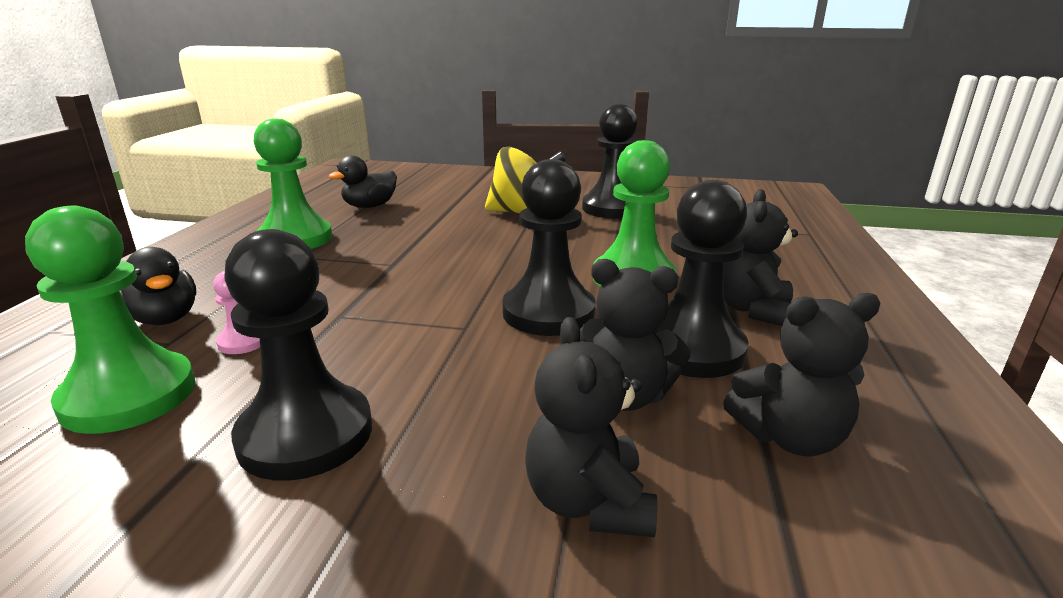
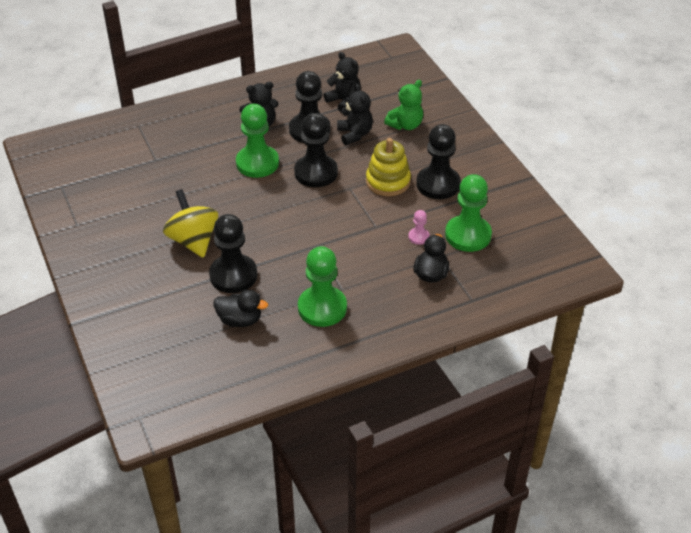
camera: 125 degrees left, 20 degrees up
(419, 372) = (388, 181): none -> yellow stacking toy
(588, 502) = (405, 125): black teddy bear -> green teddy bear
(612, 208) = (149, 208): black pawn -> black pawn (233, 275)

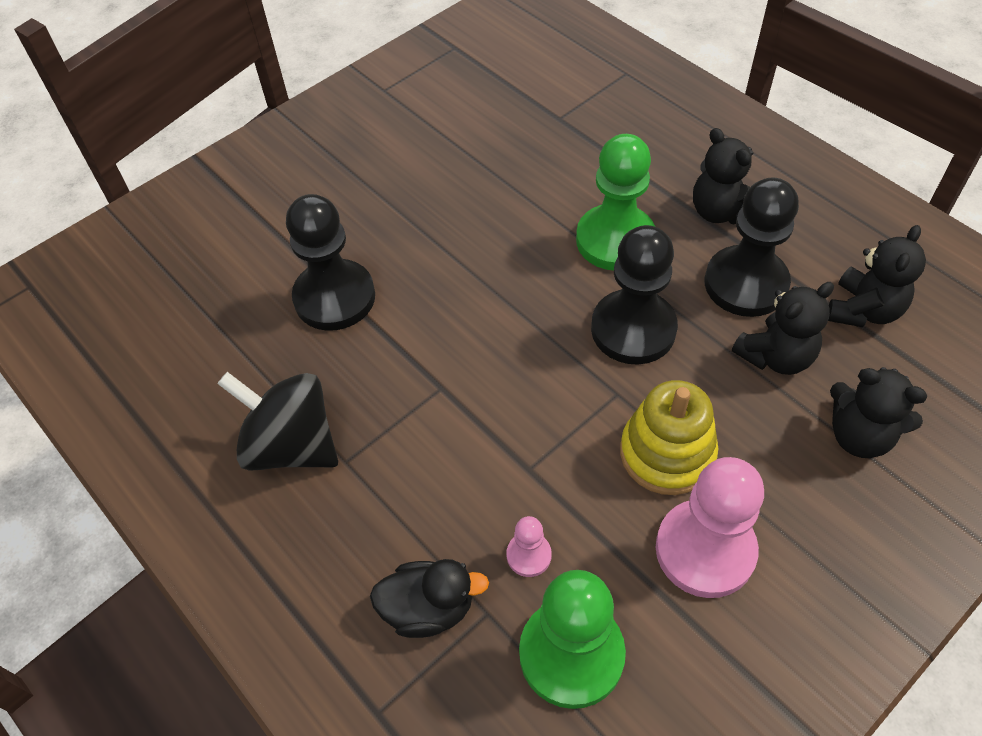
camera: 75 degrees right, 10 degrees up
(193, 240) = (396, 223): yellow spinning top -> none
(240, 320) = (238, 339): black duck -> none
(322, 308) = (291, 445): green pawn -> black spinning top
(405, 125) = (859, 436): green teddy bear -> black teddy bear
(438, 184) = (705, 550): black pawn -> pink pawn

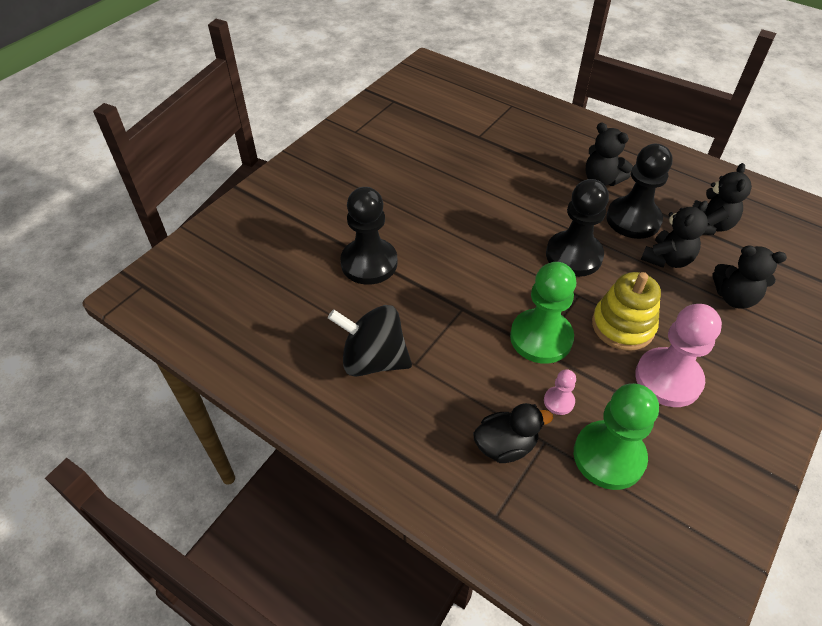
camera: 15 degrees left, 5 degrees down
(615, 240) = (542, 204): green pawn -> green pawn (541, 338)

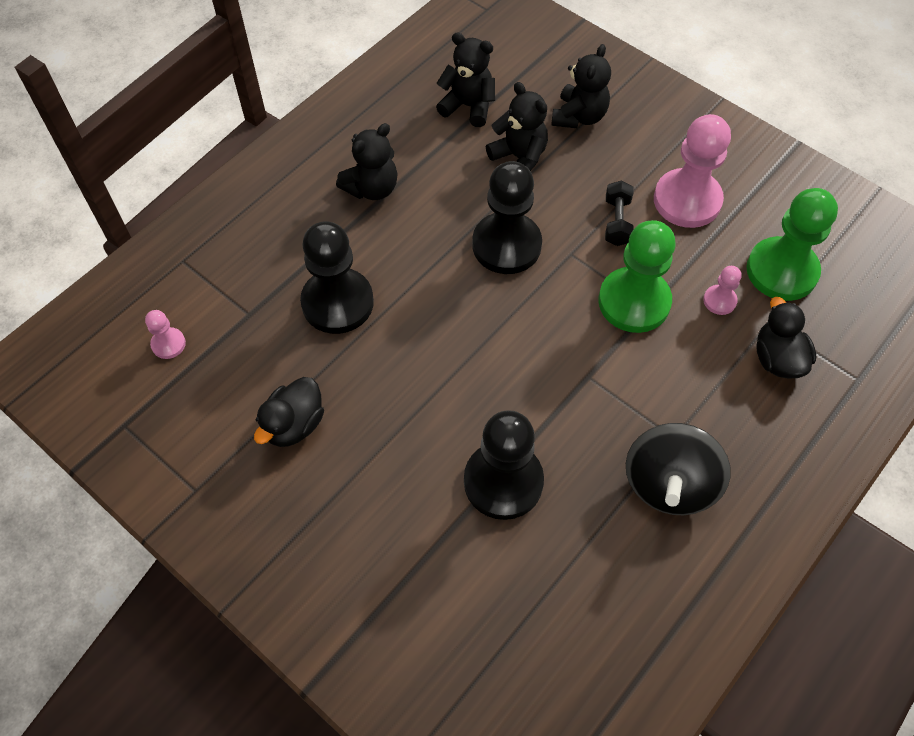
camera: 85 degrees left, 10 degrees up
(401, 163) = (294, 425): none -> black duck
(450, 108) = (168, 344): none -> pink pawn
(623, 326) = (617, 222): yellow stacking toy -> black dumbbell
(633, 219) = (450, 173): black pawn -> black pawn (337, 303)

